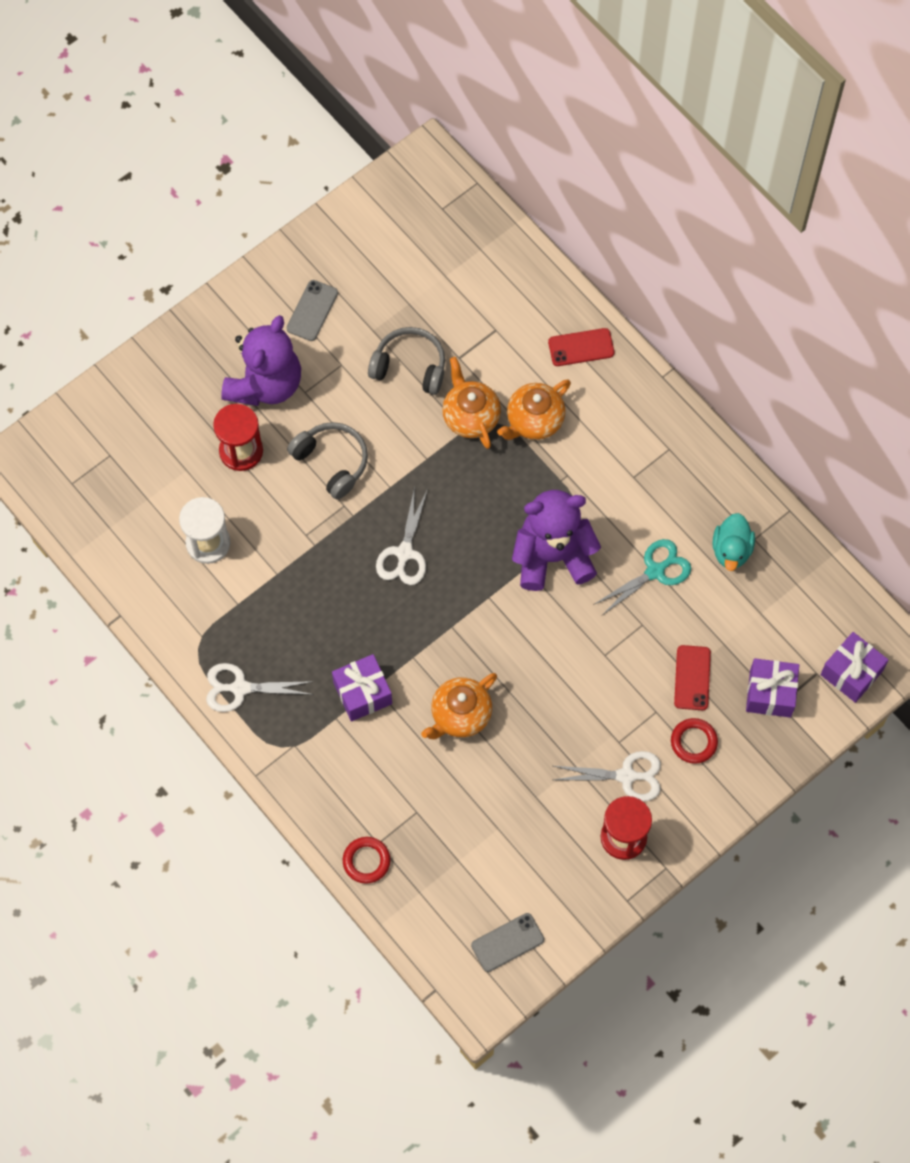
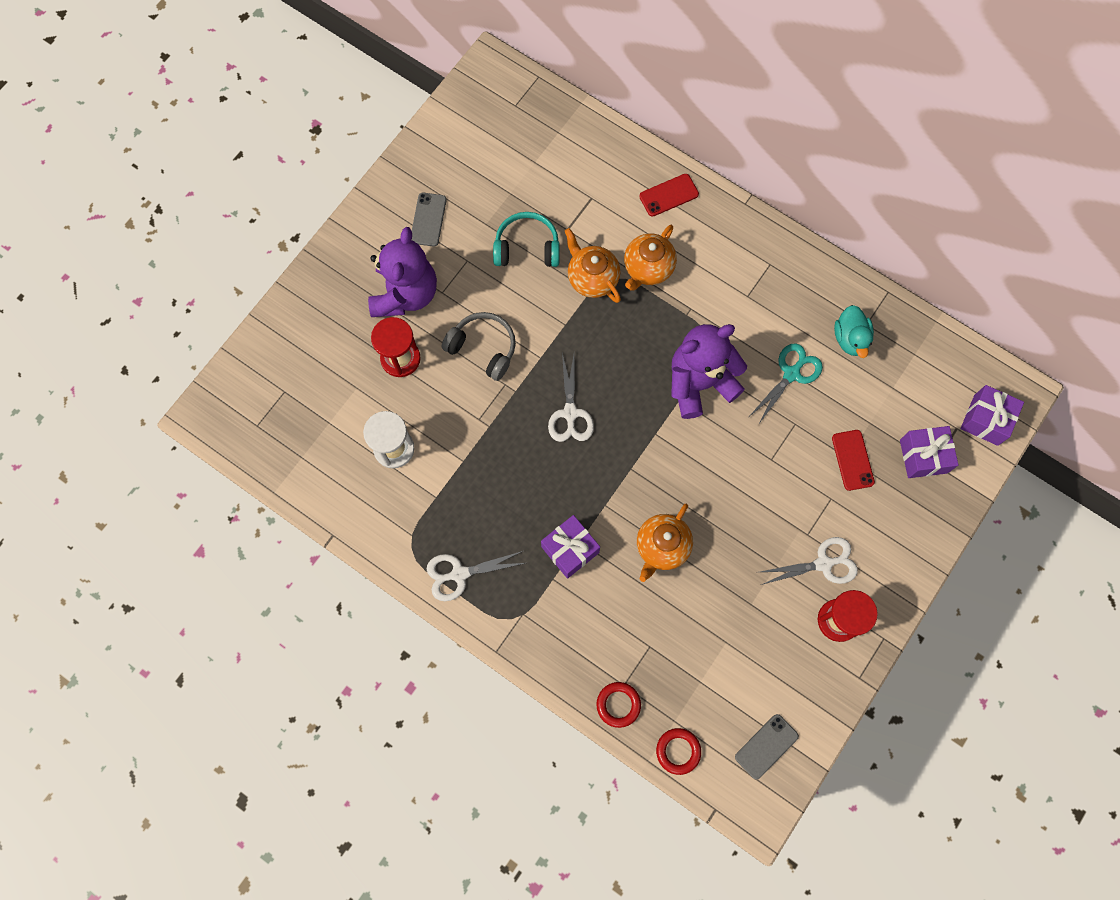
camera: 15 degrees left, 5 degrees up
(410, 366) = (527, 247): grey headphones -> turquoise headphones
(693, 742) = (872, 517): red ring -> red ring (678, 751)

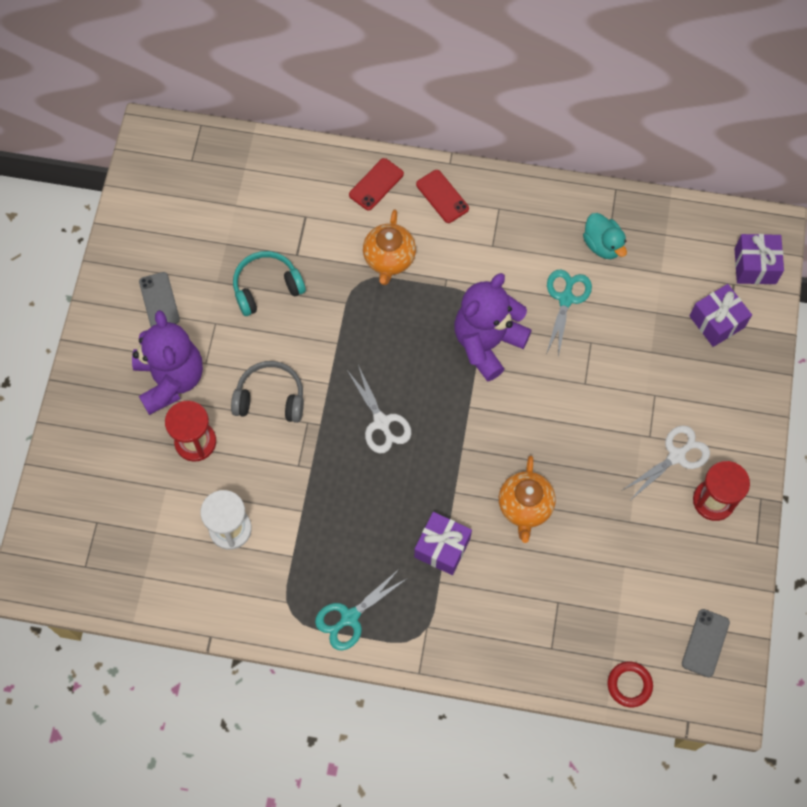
camera: 25 degrees left, 5 degrees down
(459, 574) = (349, 617): white scissors -> turquoise scissors
(592, 278) = (342, 289): orange teapot -> none
(618, 704) = (555, 668): red ring -> none
(852, 460) = (657, 352): red phone -> red phone (442, 196)

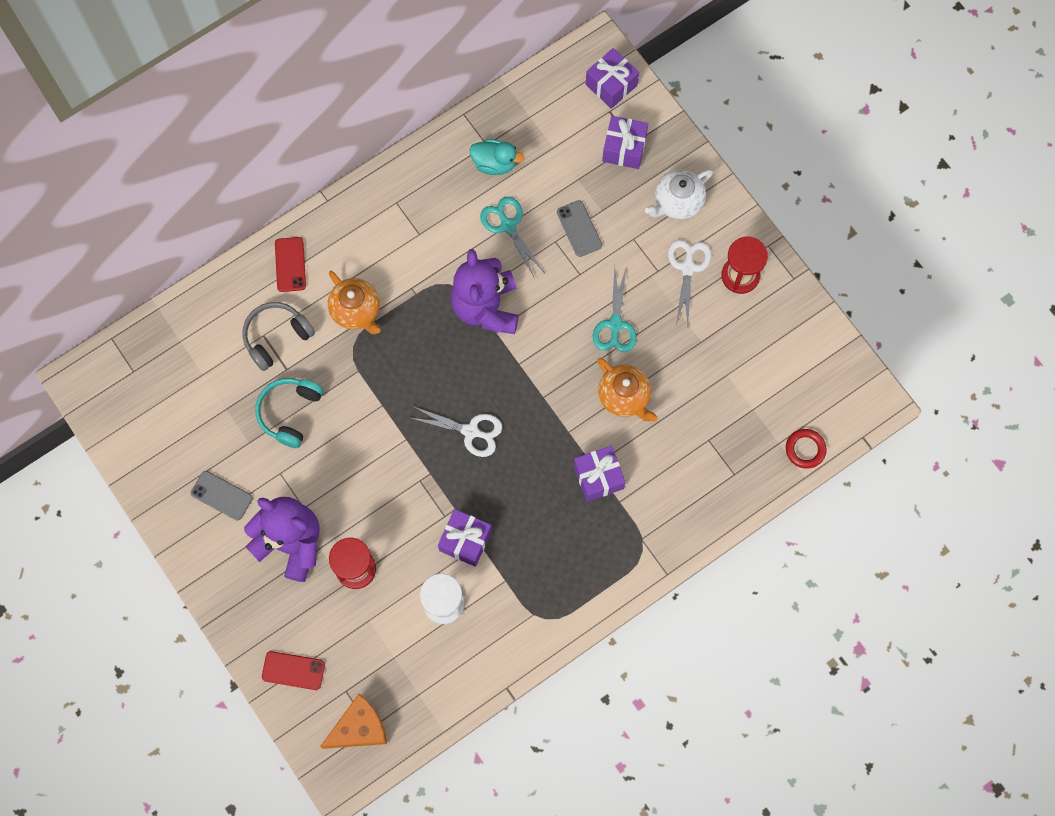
camera: 45 degrees left, 5 degrees up
(77, 558) = (359, 728): none -> orange cheese
(270, 398) = (376, 488): grey headphones -> grey headphones (276, 337)
(294, 498) = (465, 541): none -> purple gift
(349, 617) = (585, 583): turquoise scissors -> turquoise scissors (615, 324)
(442, 196) = (347, 230): red phone -> red phone (293, 670)
(705, 643) = (825, 376): grey phone -> grey phone (579, 228)
(718, 399) = (677, 202): none -> white teapot

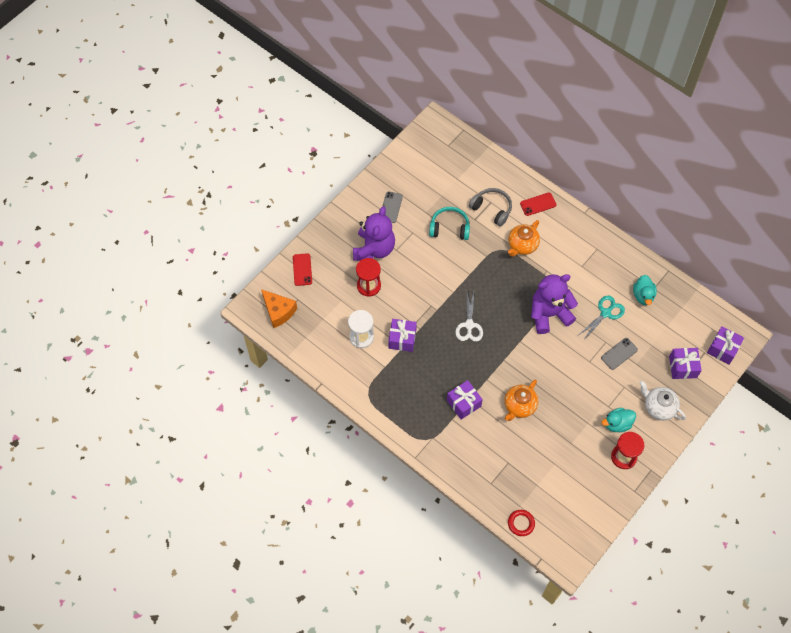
camera: 75 degrees right, 10 degrees down
(615, 324) = (564, 389): turquoise scissors -> none
(688, 268) = (617, 424): white scissors -> turquoise duck

